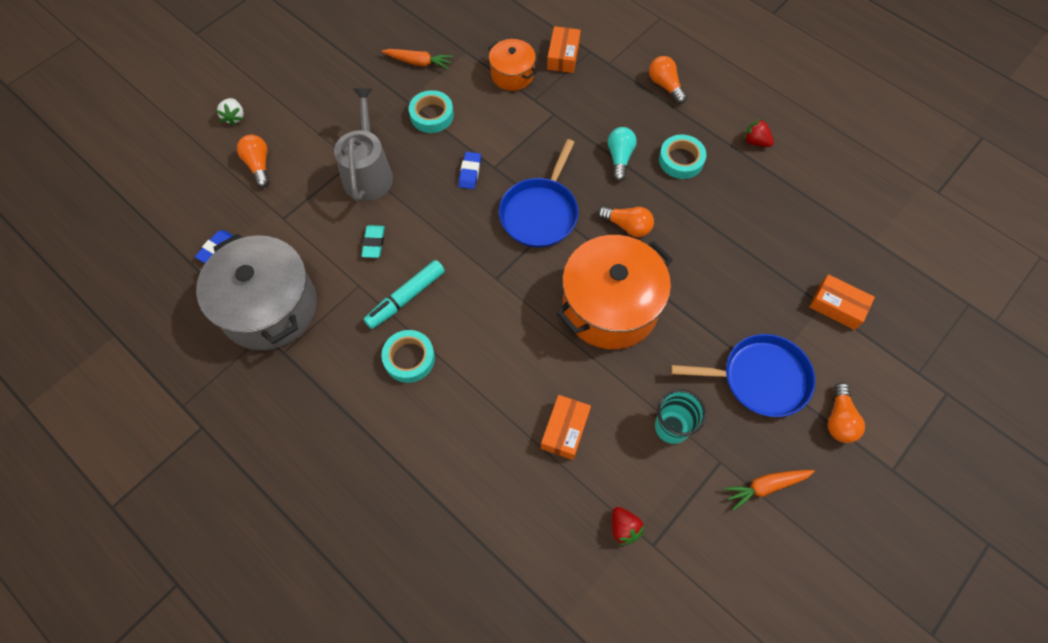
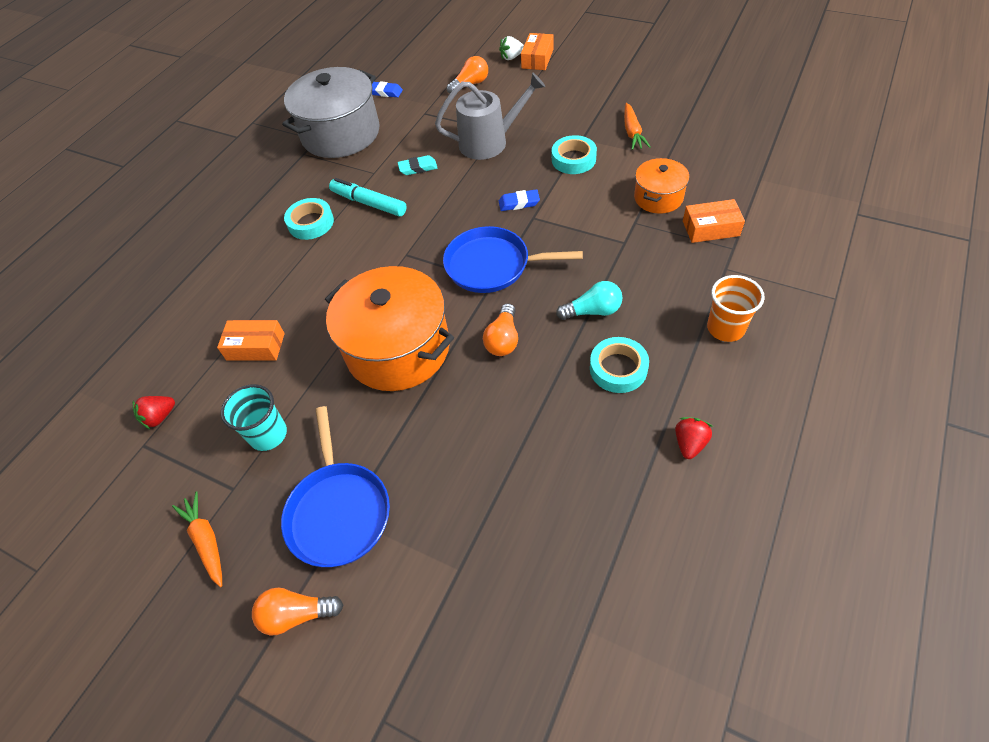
camera: 80 degrees right, 10 degrees down
(665, 85) = (725, 328): orange light bulb -> orange cup
(837, 306) = (461, 590): orange box -> orange box (537, 59)

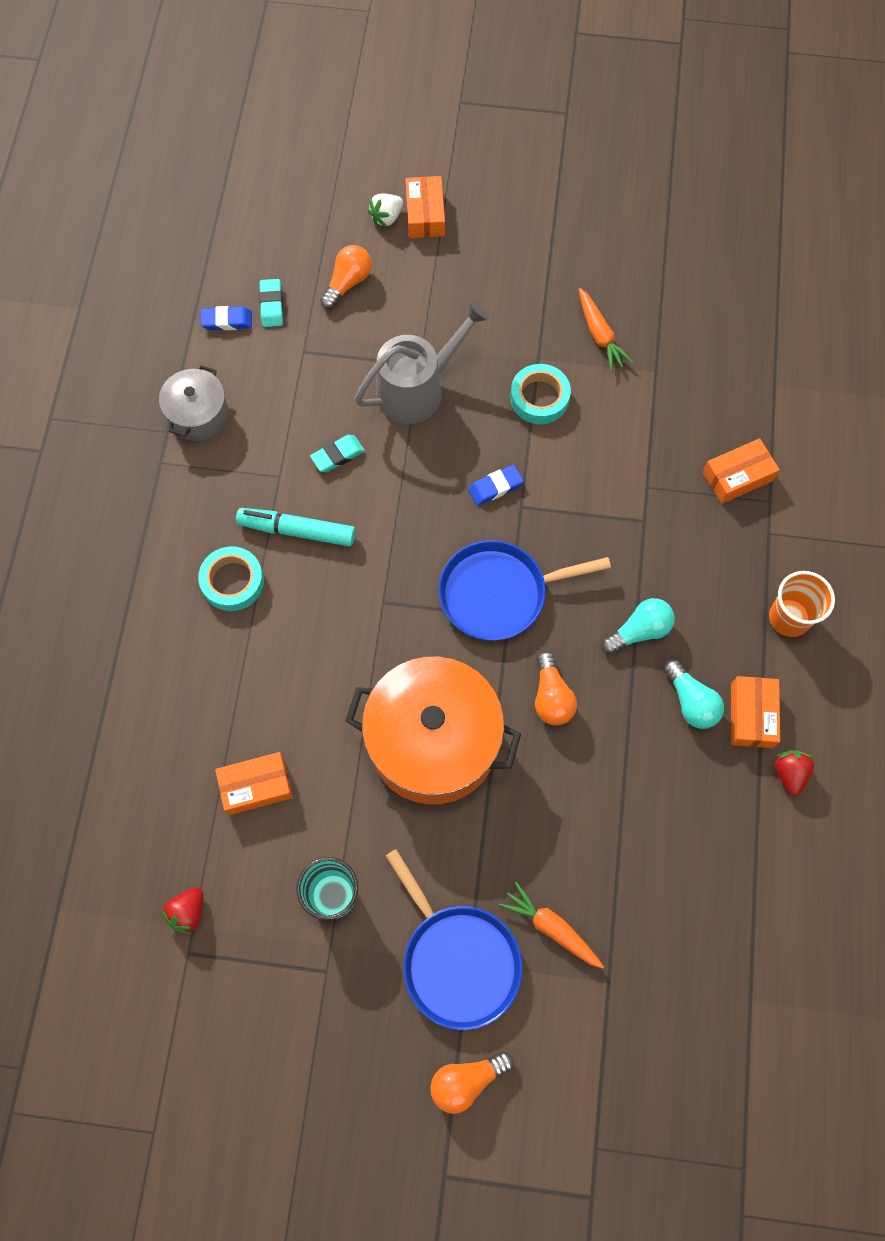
camera: 25 degrees left, 15 degrees up
(206, 541) = (329, 1038): orange carrot -> orange carrot (551, 927)
(341, 134) = (198, 415): grey pot -> grey pot, size x0.53
(416, 88) = (271, 305): none -> turquoise eraser
(618, 369) = (691, 701): turquoise tape -> turquoise light bulb
(658, 197) = (664, 441): orange pot -> none
(669, 391) = (751, 715): none -> orange box

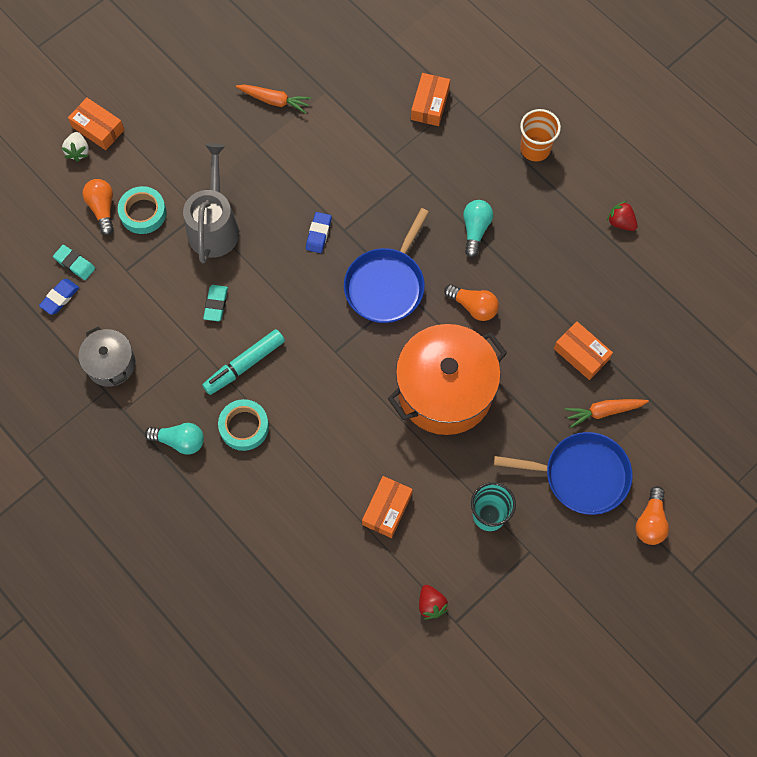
camera: 50 degrees left, 0 degrees up
(539, 398) = (284, 165): turquoise tape -> turquoise tape (143, 213)
(691, 701) = (539, 237): turquoise light bulb -> turquoise light bulb (180, 441)
(751, 715) = (573, 214): orange box -> orange box (581, 354)

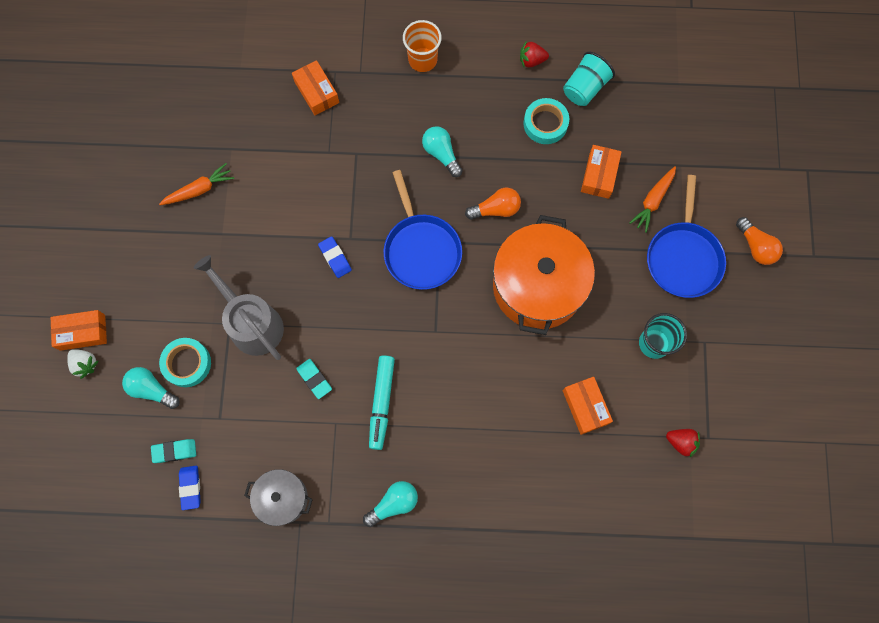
camera: 45 degrees left, 5 degrees up
(102, 209) = (152, 389): orange light bulb -> turquoise light bulb
(244, 427) = (428, 447): turquoise tape -> turquoise tape (545, 124)
(581, 354) = (599, 175): orange box -> orange box turned 75 degrees counterclockwise
(581, 475) = (683, 258): blue pan -> blue pan turned 135 degrees clockwise
(641, 279) = (584, 88): none -> turquoise cup

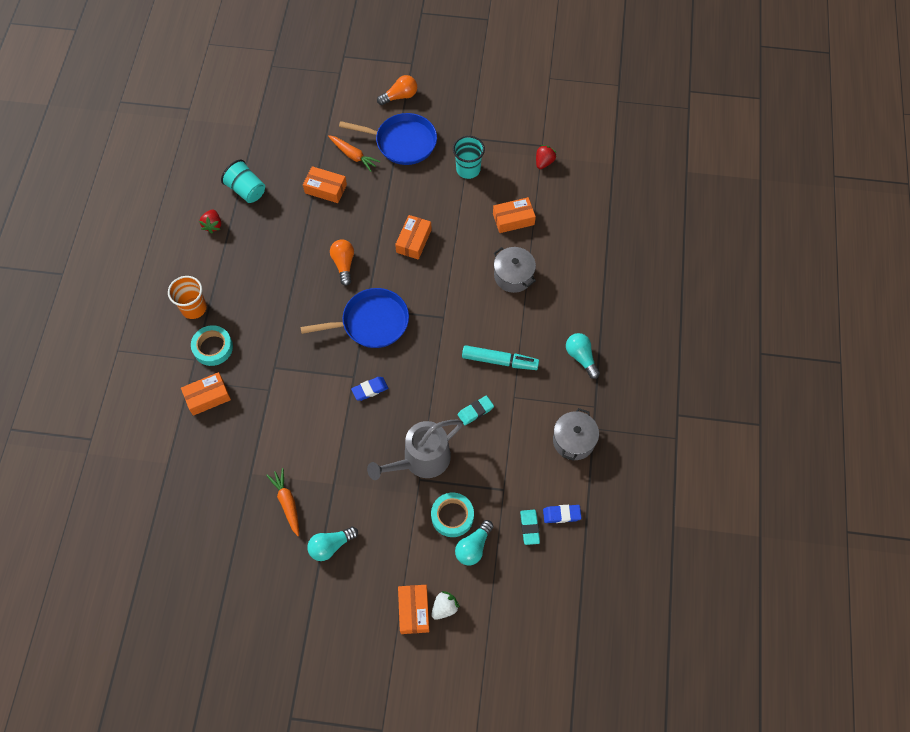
camera: 85 degrees left, 10 degrees down
(441, 154) = (287, 300): turquoise light bulb -> turquoise light bulb (331, 546)
(501, 412) = (513, 276): none -> grey pot
(537, 286) = (413, 241): orange pot -> orange box
(545, 124) = (273, 221): turquoise tape -> turquoise tape (213, 347)

